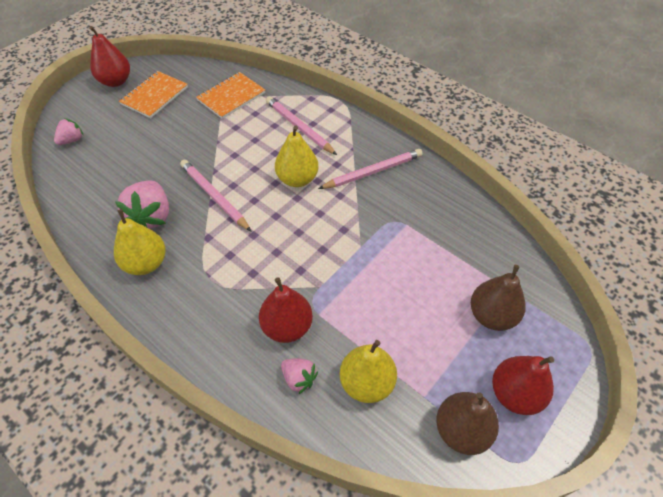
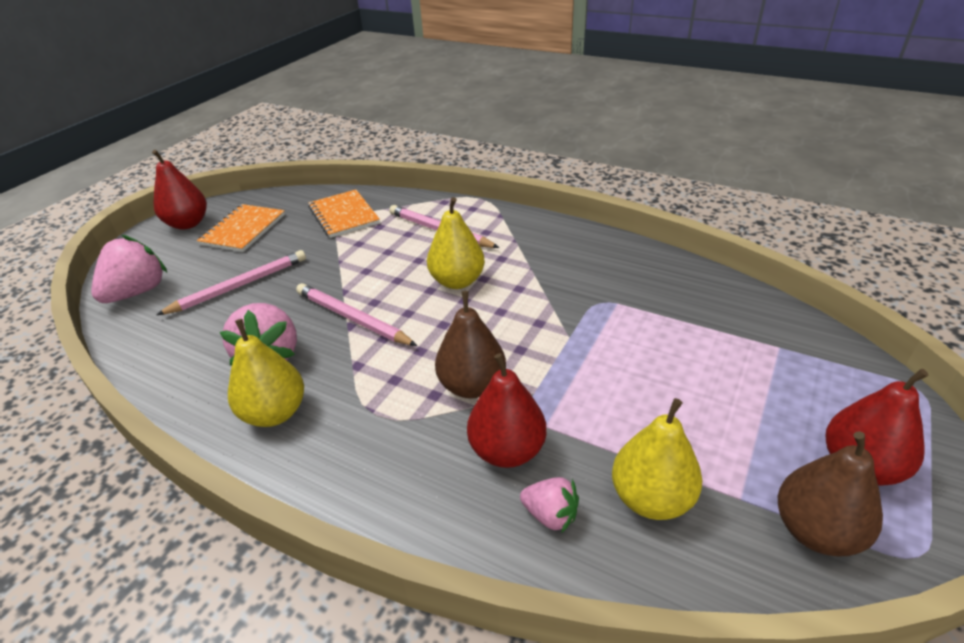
camera: 10 degrees left, 15 degrees down
(72, 140) = (137, 292): pink strawberry -> pink strawberry, size x1.80
(231, 96) = (343, 215): orange notebook -> orange notebook turned 60 degrees counterclockwise
(373, 171) = (550, 258): pink pencil -> pink pencil (239, 286)
(492, 315) = (776, 380): brown pear -> brown pear (472, 386)

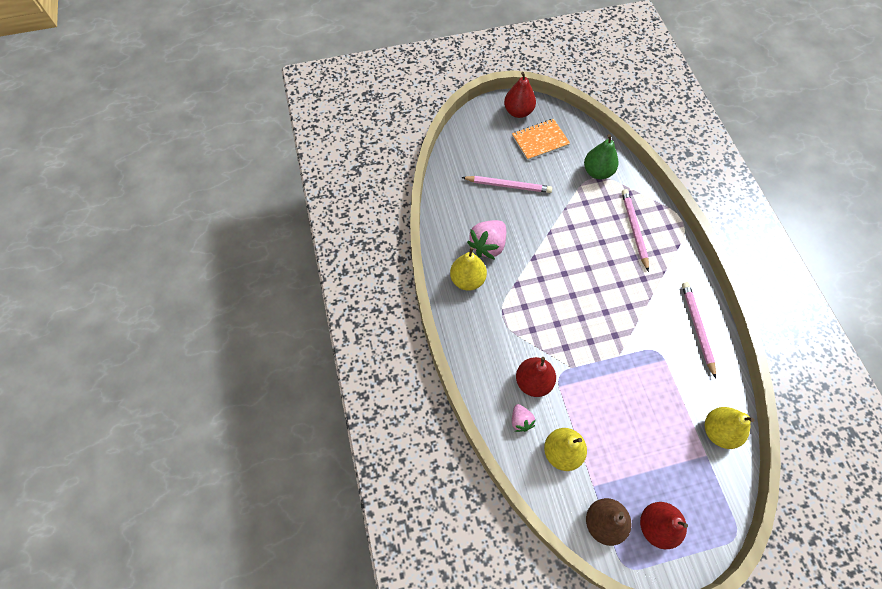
camera: 45 degrees right, 25 degrees up
(137, 292) = (464, 150): pink strawberry -> none
(343, 215) = (597, 172): orange notebook -> green pear
(352, 318) = (538, 254): pink pencil -> pink pencil (697, 328)
(457, 281) = (606, 274): yellow pear -> yellow pear (718, 431)
(472, 386) = (551, 340): brown pear -> none

